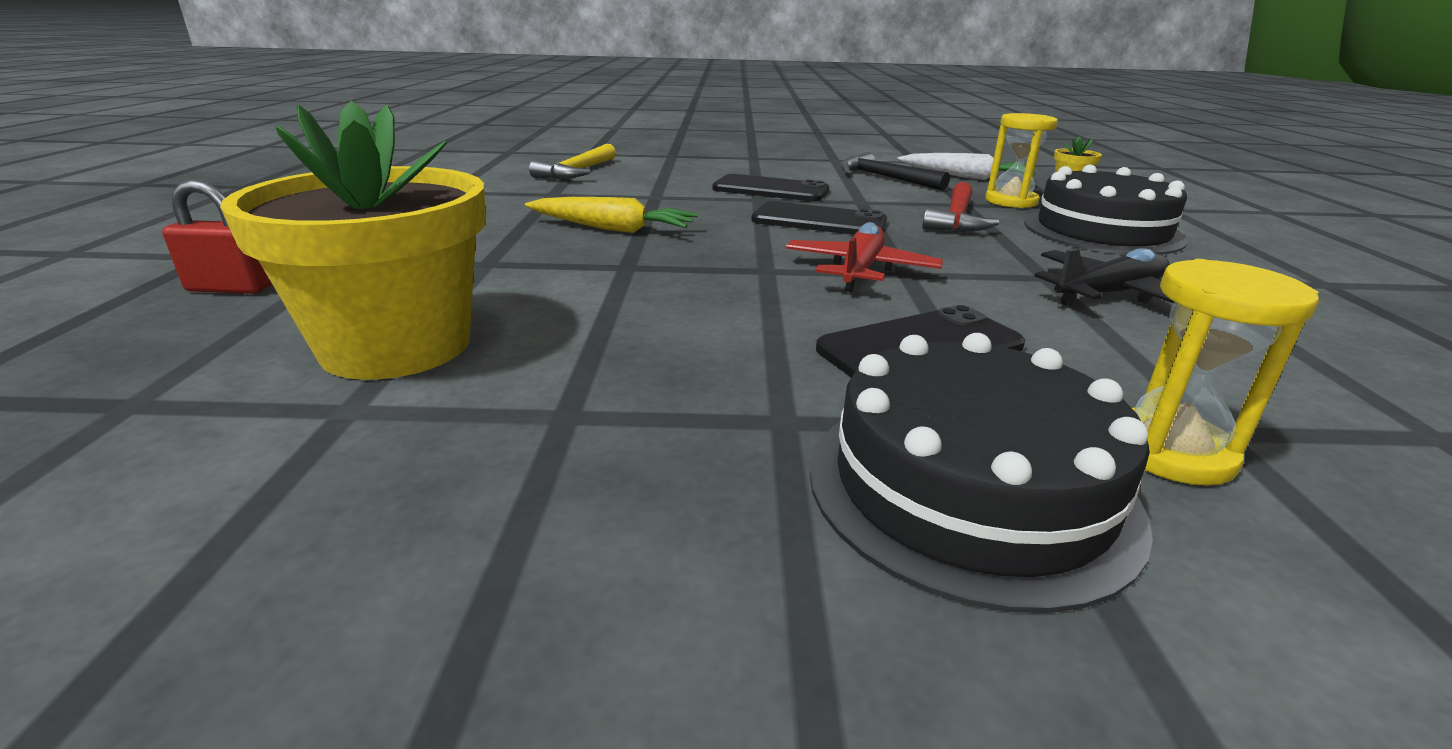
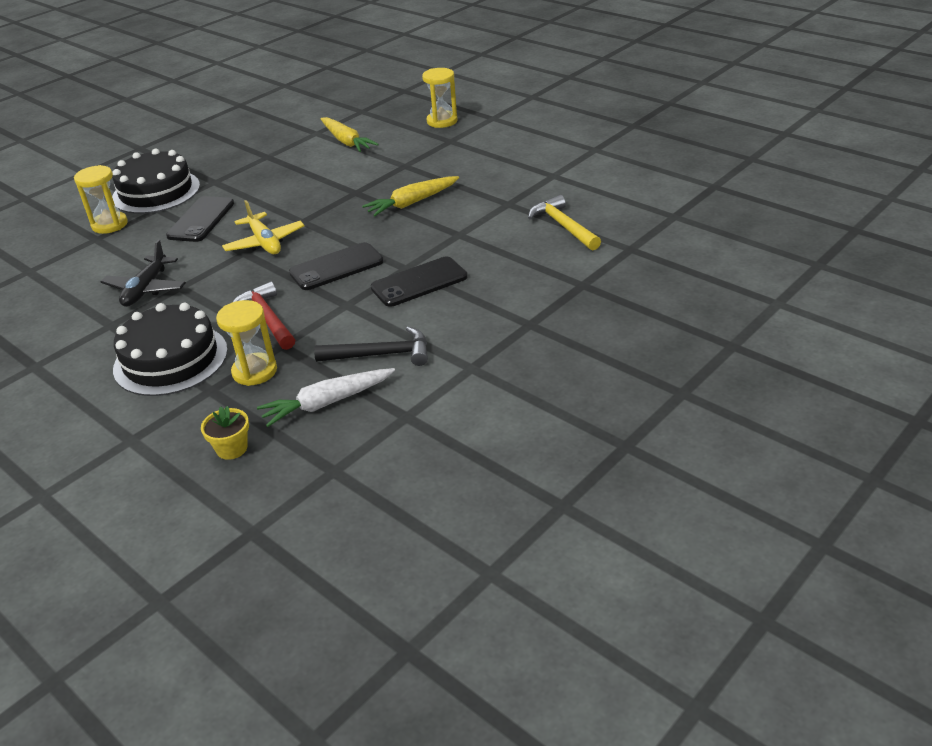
camera: 135 degrees right, 10 degrees up
(230, 288) = (442, 121): red padlock -> yellow hourglass
(396, 346) = (346, 141): yellow flower pot -> yellow carrot
(860, 271) = (264, 242): red plane -> yellow plane

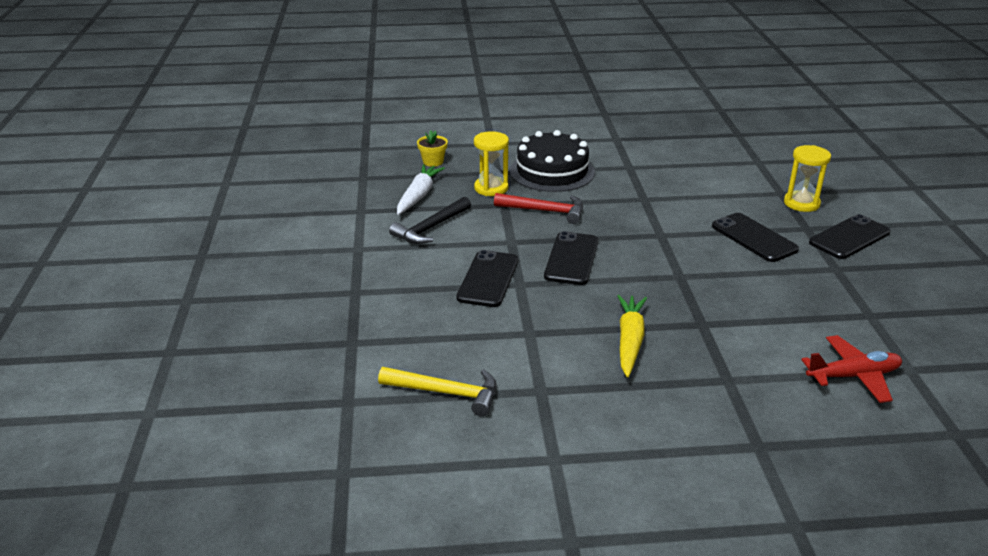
camera: 130 degrees right, 5 degrees down
(146, 289) = (661, 188): black plane -> none
(156, 192) = (849, 237): black cake -> black phone
(264, 242) = (665, 248): yellow plane -> none
(346, 141) = (853, 376): yellow carrot -> red plane
(442, 121) = (836, 476): yellow hourglass -> none

